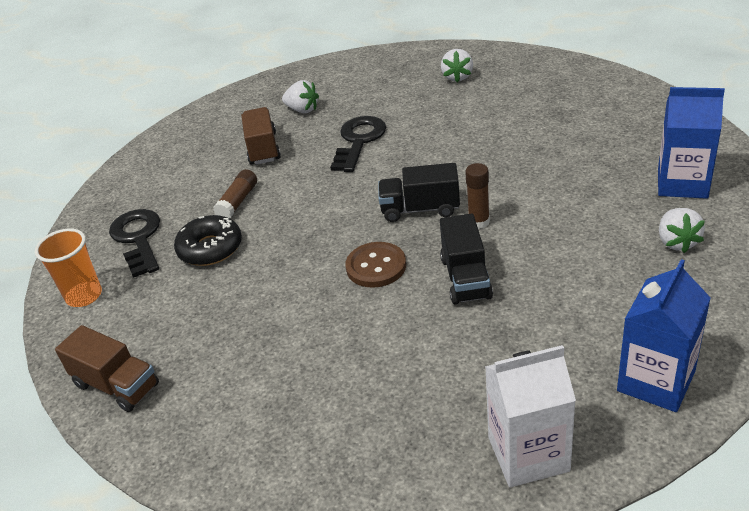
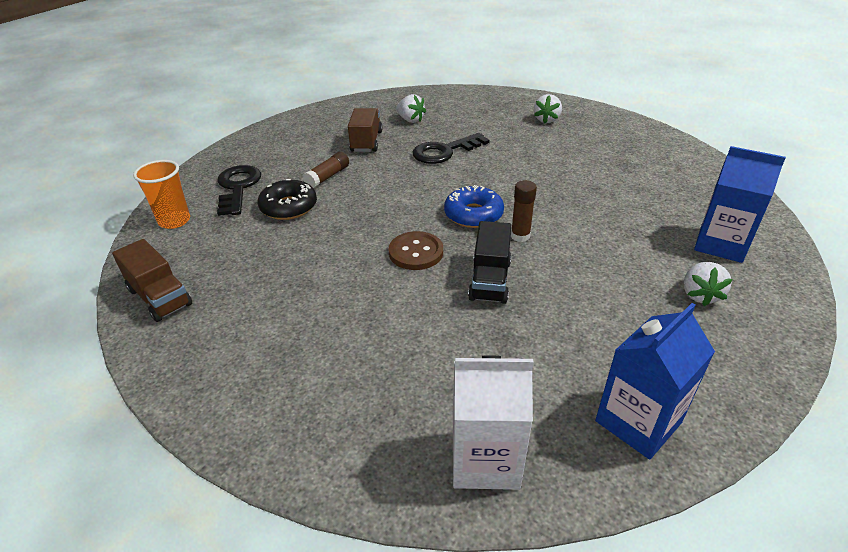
camera: 10 degrees right, 0 degrees up
(358, 141) = (445, 151): black key -> black key turned 150 degrees counterclockwise
(420, 209) = (473, 214): black truck -> blue donut

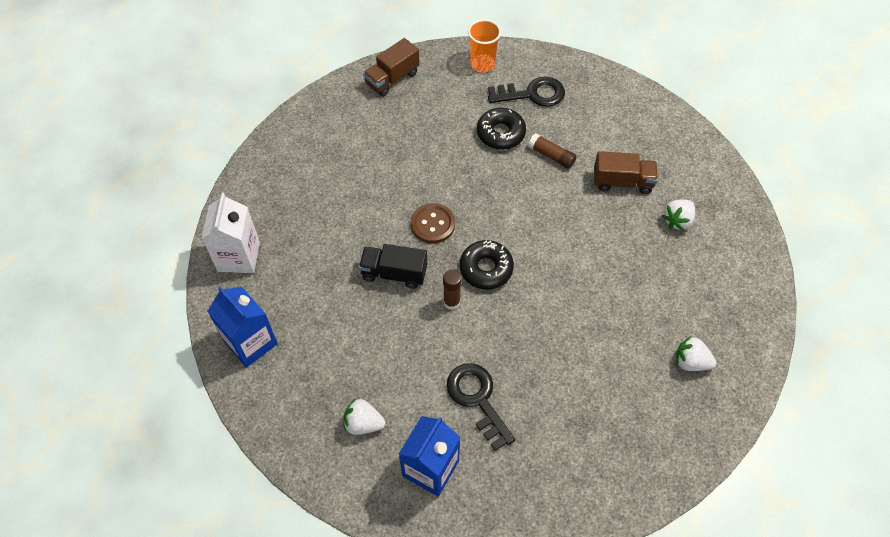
camera: 90 degrees right, 20 degrees up
(445, 151) = (604, 251): black key -> black key (477, 399)
(473, 214) = (486, 269): blue donut -> black donut

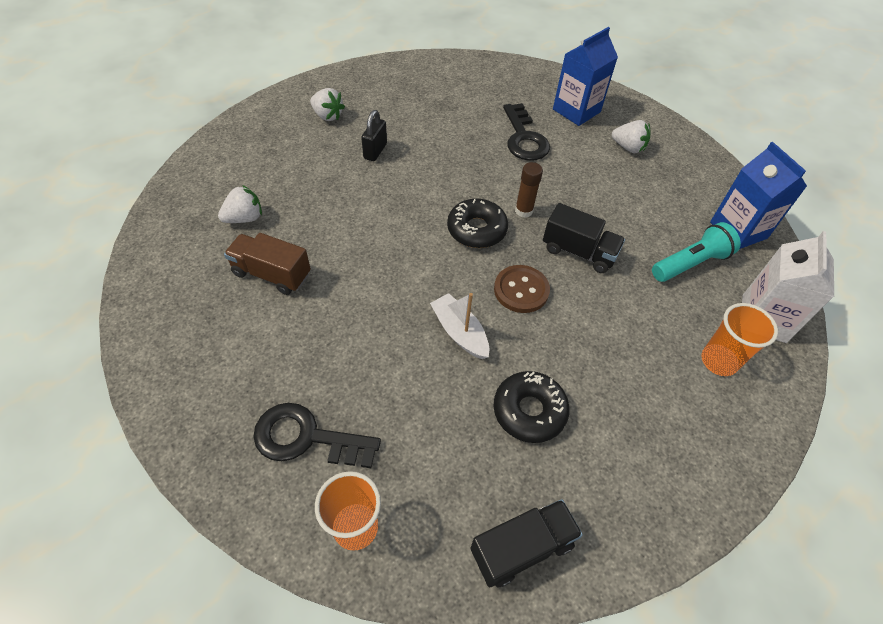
camera: 165 degrees left, 5 degrees down
(277, 211) = (718, 361): none -> orange cup
(296, 291) = (690, 263): none -> turquoise flashlight
(392, 78) = (522, 548): brown truck -> black truck
(467, 179) = (459, 332): none -> white boat
(500, 133) = (386, 385): black donut -> black donut (529, 411)
(551, 156) = (336, 331): brown glue stick -> none
(616, 329) = (375, 151): none -> black padlock

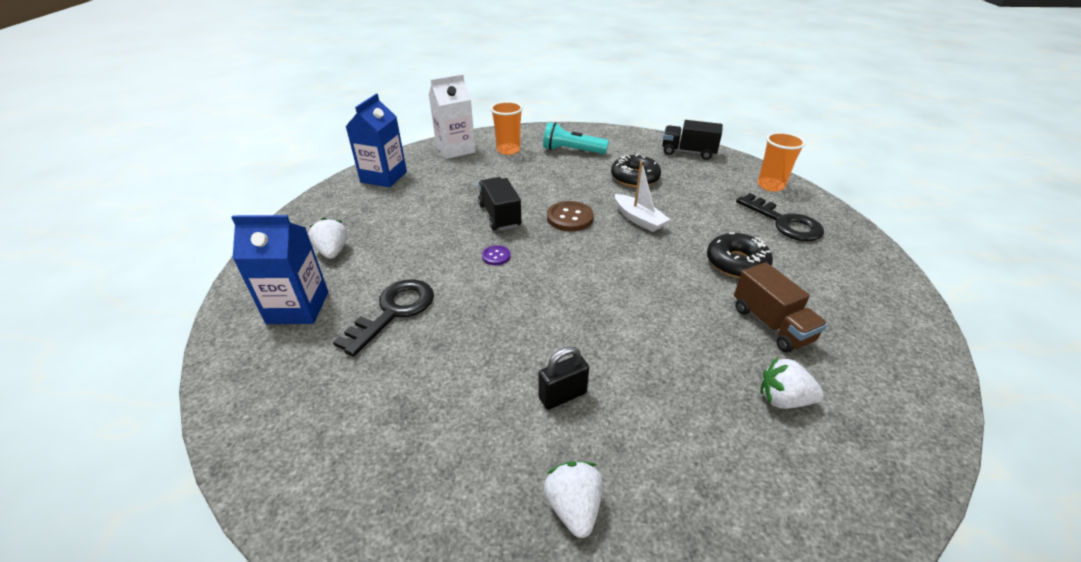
camera: 135 degrees left, 15 degrees down
(459, 332) = (639, 219): white boat -> white boat turned 45 degrees counterclockwise
(476, 230) = (552, 264): black donut -> black donut (736, 263)
(523, 211) = (496, 256): brown glue stick -> purple button
(690, 263) = (444, 179): turquoise flashlight -> turquoise flashlight (572, 151)

